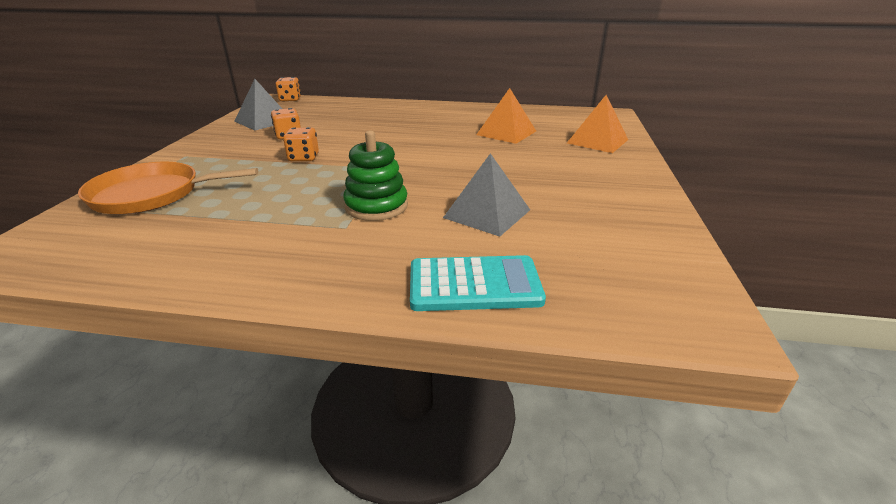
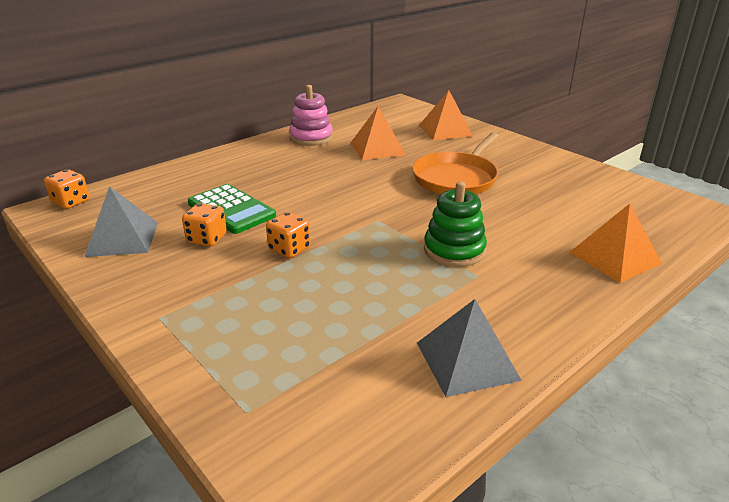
camera: 50 degrees left, 0 degrees up
(152, 194) = (260, 363): orange pan -> orange pan (456, 178)
(335, 129) = (231, 209): none -> green calculator
(474, 284) = (615, 257): turquoise calculator -> orange pyramid
(481, 112) = (311, 137): none -> pink stacking toy
(487, 213) = (518, 215): grey pyramid -> grey pyramid (466, 360)

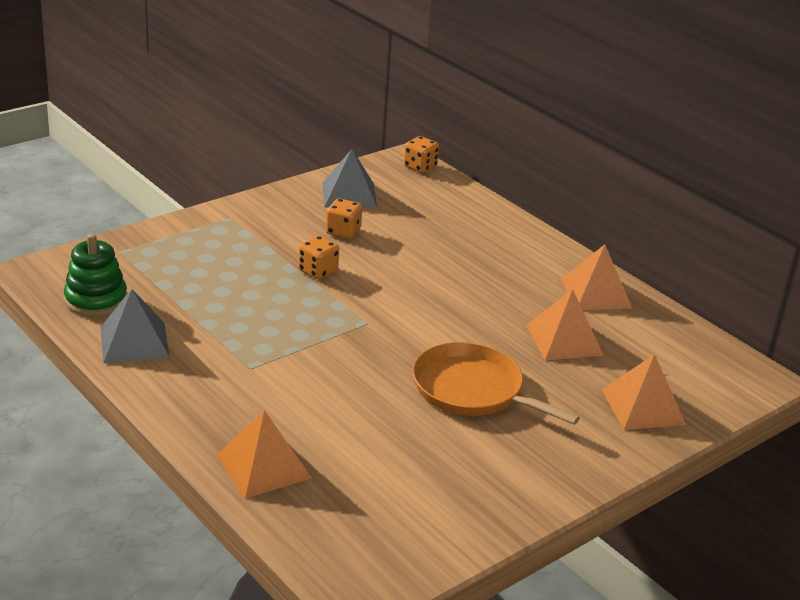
camera: 90 degrees right, 0 degrees up
(231, 209) = (398, 242): green calculator -> none
(311, 137) = (596, 293): pink stacking toy -> orange pyramid
(454, 250) = (299, 361): green stacking toy -> green stacking toy (96, 300)

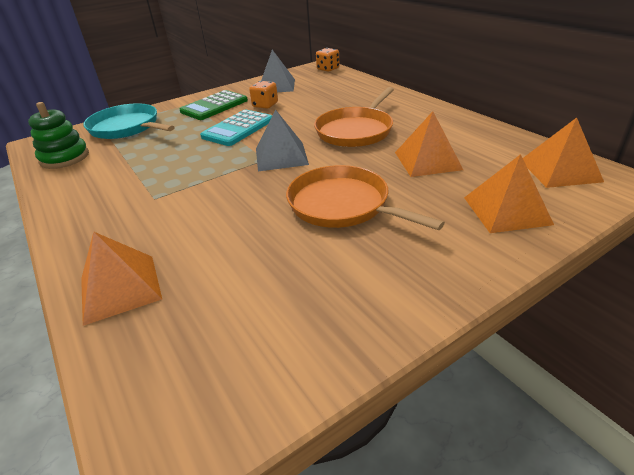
camera: 10 degrees right, 5 degrees up
(134, 342) = (73, 184): grey pyramid -> grey pyramid (281, 156)
(156, 255) = (127, 127): none -> turquoise pan
(269, 226) = (214, 106): none -> green calculator
(318, 271) = (238, 129): orange dice -> turquoise calculator
(475, 288) = (356, 130): none -> orange pan
(596, 293) = (453, 127): orange pyramid -> orange pyramid (559, 170)

